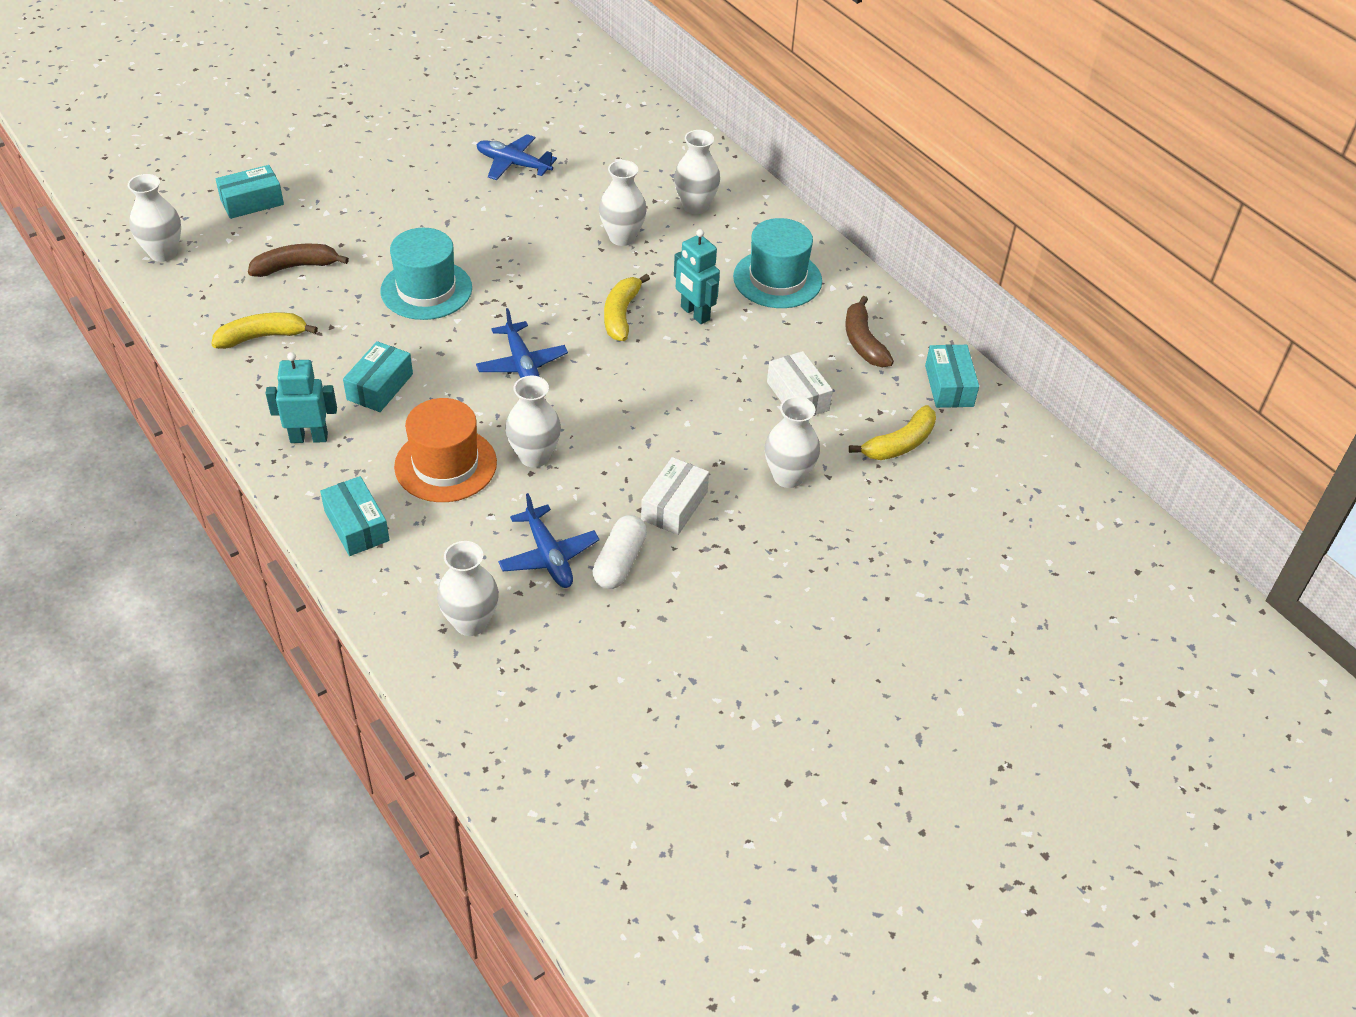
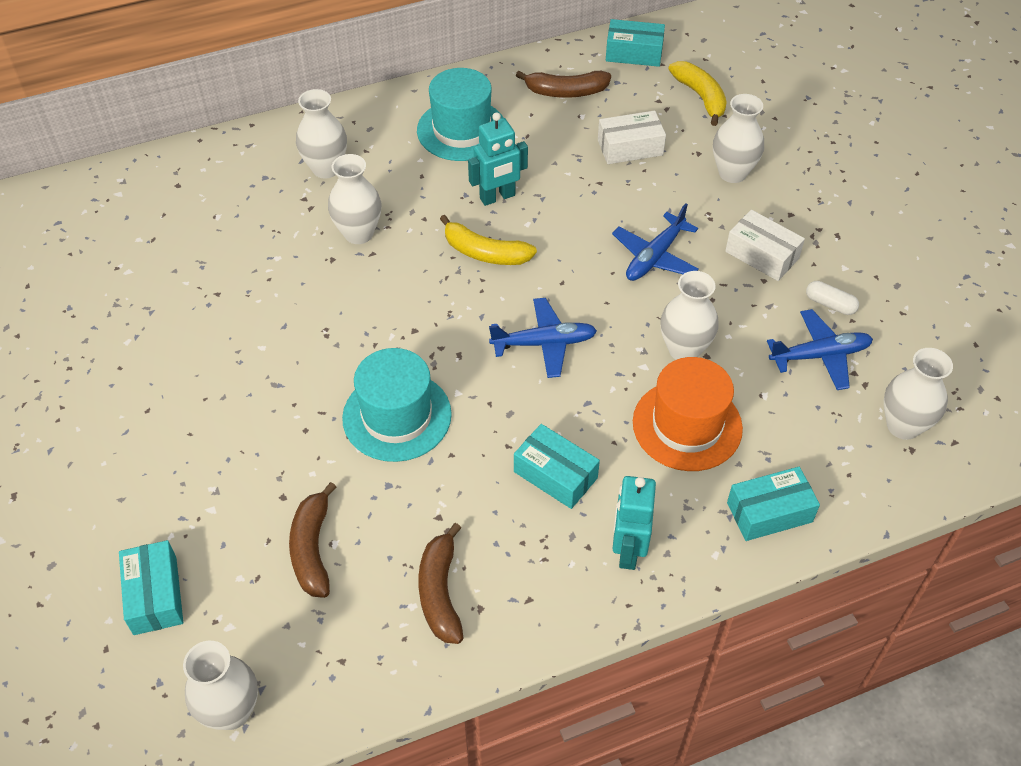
camera: 75 degrees left, 5 degrees up
(262, 337) = (440, 592): yellow banana -> brown banana
(513, 164) = (188, 309): blue plane -> blue plane (654, 257)
(619, 562) = (830, 304): white capsule -> white capsule, size x0.64

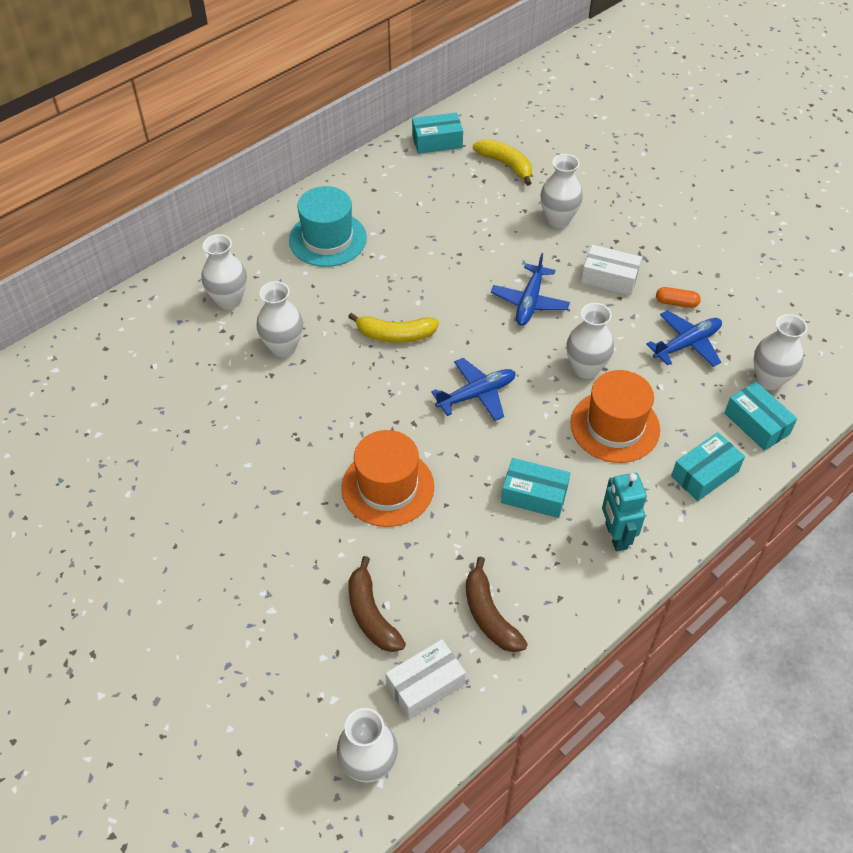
camera: 20 degrees left, 0 degrees up
(155, 595) = (259, 695): turquoise box -> turquoise box (756, 423)
(397, 416) = (387, 487): turquoise hat -> orange hat
(497, 197) = (383, 287): turquoise robot -> none
(566, 92) = (398, 186): brown banana -> none
(630, 147) = (470, 219): white box -> white box (425, 685)
(830, 304) = (676, 303): white capsule -> orange capsule

